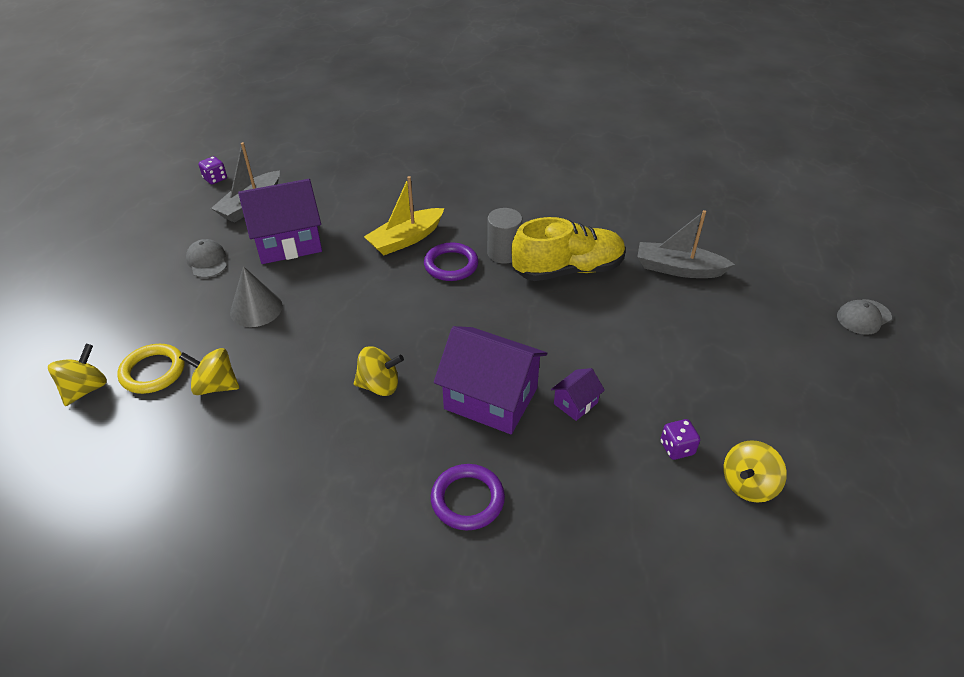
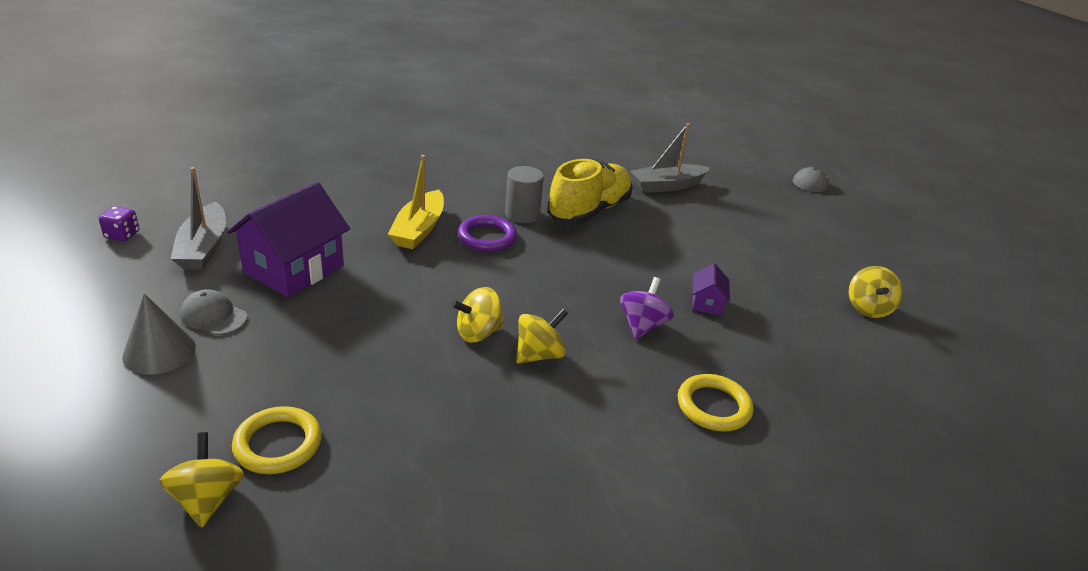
camera: 40 degrees left, 10 degrees down
(216, 386) = (373, 425): yellow spinning top -> yellow spinning top (478, 333)
(256, 309) = (332, 339): grey cone -> grey cone (159, 351)
(467, 499) = (713, 406): purple ring -> yellow ring
(491, 398) = (642, 326): purple house -> purple spinning top
(677, 448) = (804, 304): purple dice -> none

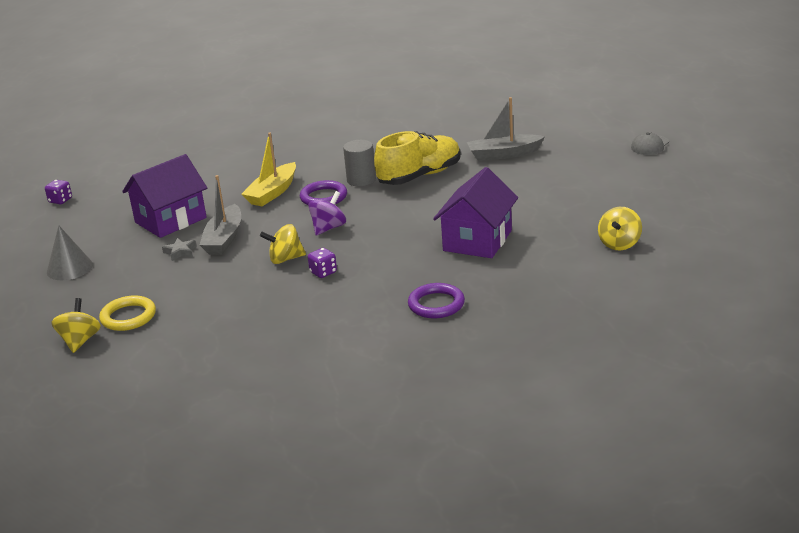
camera: 20 degrees right, 5 degrees down
(203, 247) = (112, 207): grey boat -> grey boat (224, 239)
(213, 316) = (108, 249): grey cap -> none
(324, 321) = (180, 252): none -> grey star
(539, 355) = (323, 272): yellow spinning top -> purple dice
(642, 326) = (414, 255): purple spinning top -> purple spinning top (328, 228)
(706, 303) = (477, 240): purple house -> purple house, size x2.20
(713, 406) = (436, 304): yellow ring -> purple ring

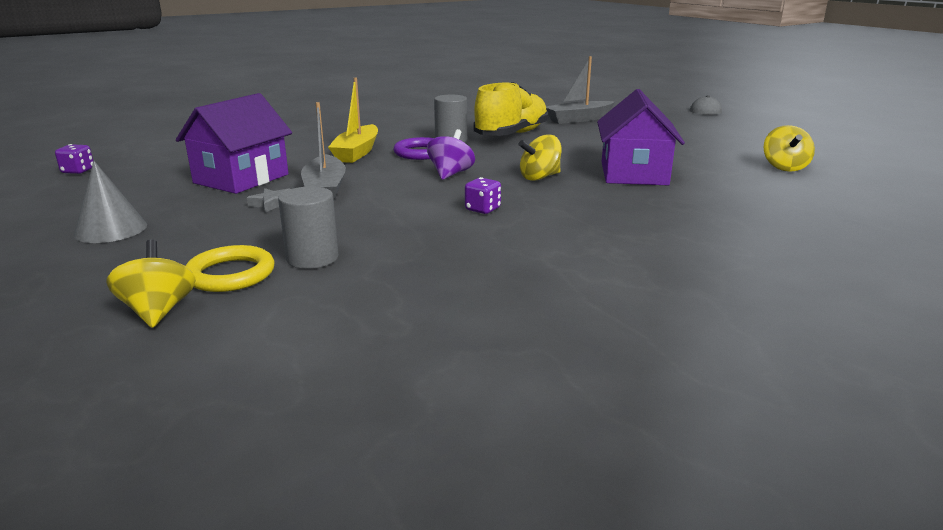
camera: 20 degrees left, 5 degrees down
(182, 308) = (312, 258): none -> grey cylinder
(285, 259) = (421, 201): yellow spinning top -> yellow spinning top (539, 177)
(436, 304) = (659, 227): purple ring -> none

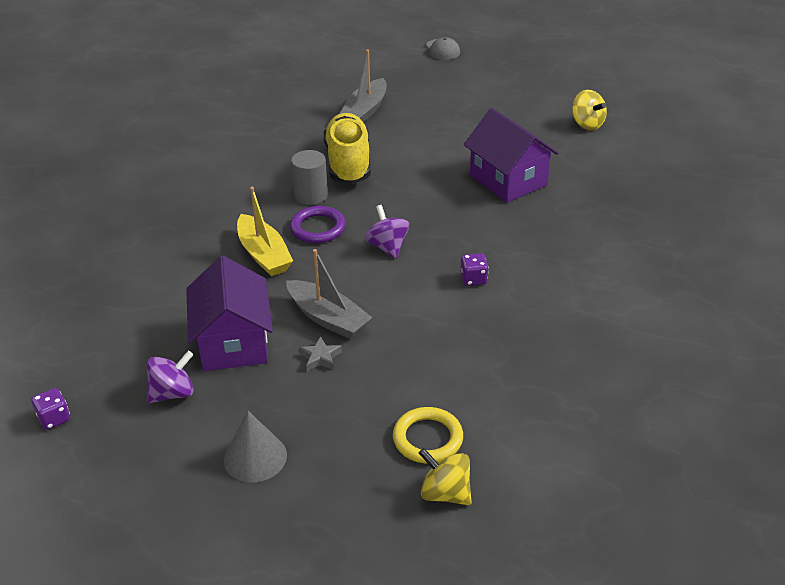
camera: 40 degrees left, 15 degrees up
(153, 185) = (173, 393): none -> purple spinning top
(312, 258) = (450, 392): grey cylinder -> none
(539, 177) = (455, 218): yellow spinning top -> none

